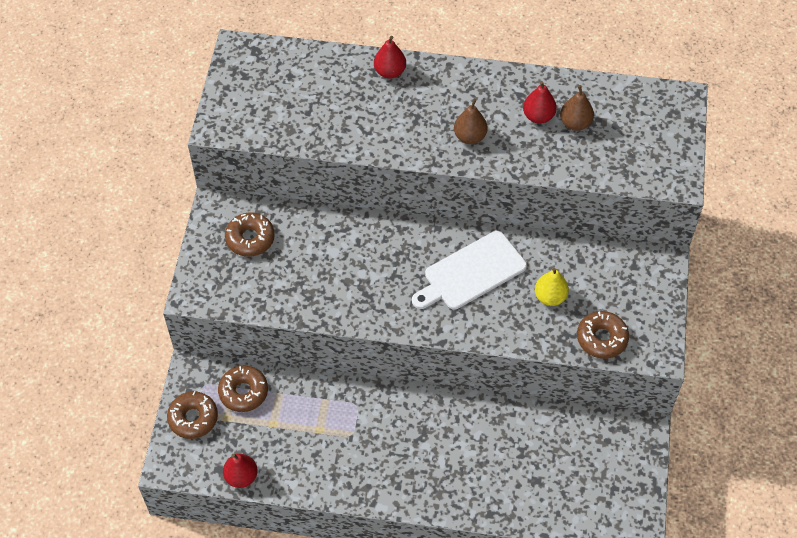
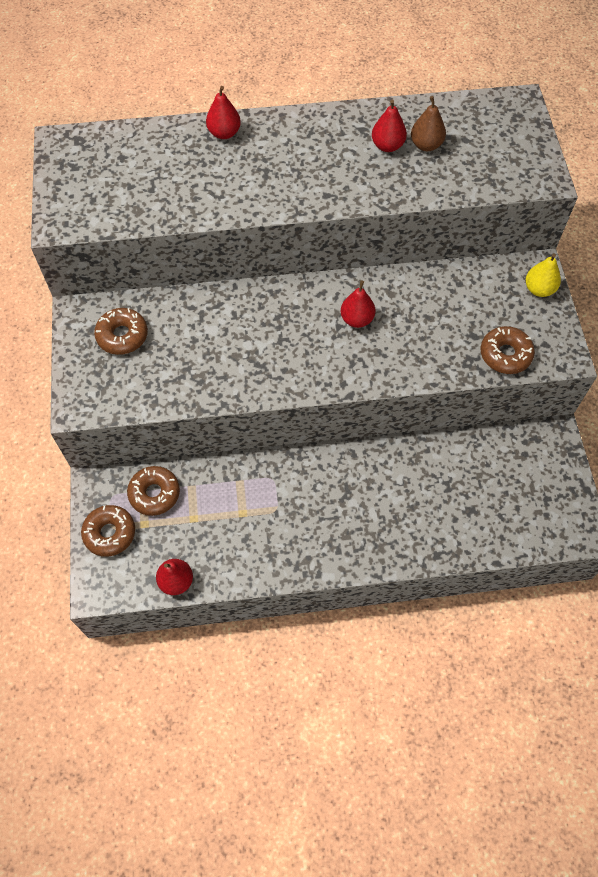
camera: 15 degrees left, 5 degrees up
(470, 137) = (326, 179): brown pear -> none
(471, 272) = (357, 319): white cutting board -> red pear
(550, 297) = (441, 325): yellow pear -> yellow pear (539, 289)

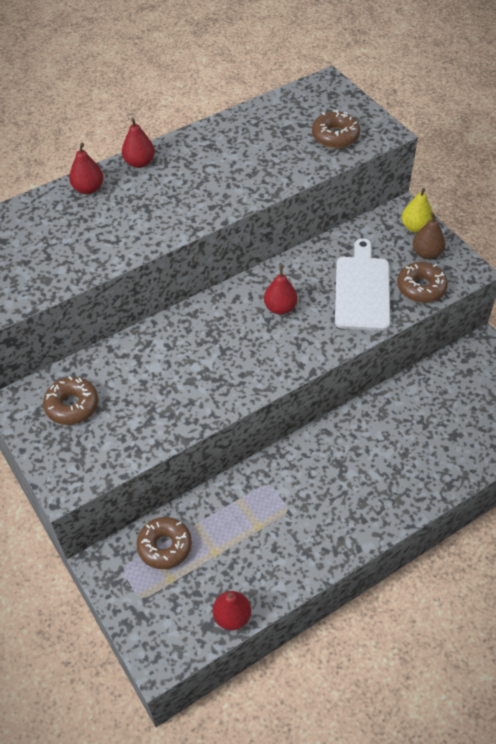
camera: 25 degrees left, 10 degrees down
(110, 533) = (141, 602): brown donut -> brown donut (335, 136)
(387, 146) = (239, 151): red pear -> red pear (139, 162)
(426, 145) = (272, 139): brown pear -> brown pear (426, 253)
(446, 333) = (362, 289): none -> white cutting board

